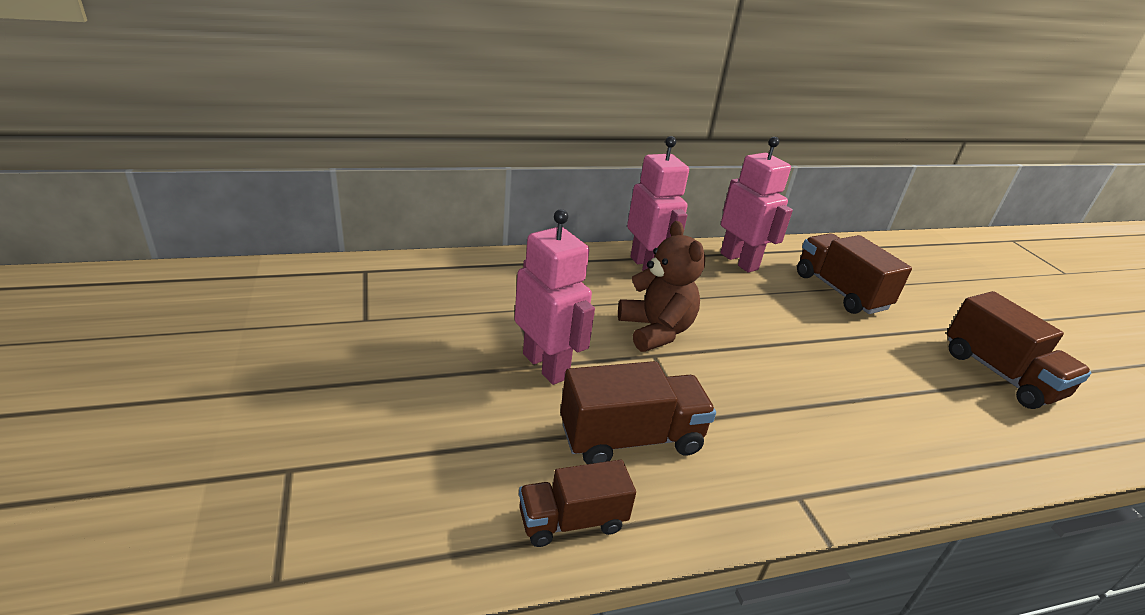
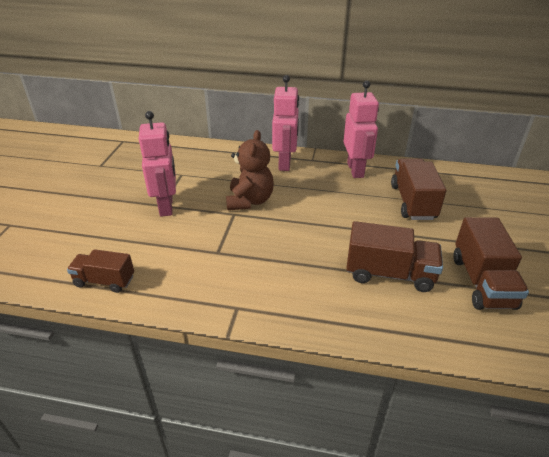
camera: 30 degrees right, 5 degrees up
(630, 438) = (173, 252): brown truck -> brown truck (389, 274)

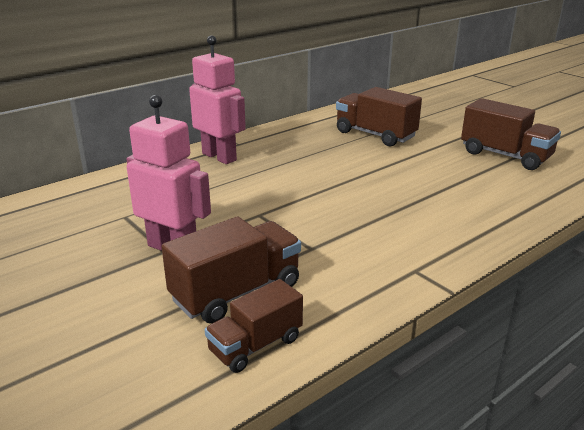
camera: 50 degrees left, 10 degrees down
(250, 201) = (251, 198): brown teddy bear -> none
(355, 170) = (291, 134): pink robot -> none
(389, 274) = (455, 182): brown truck -> brown truck (236, 292)

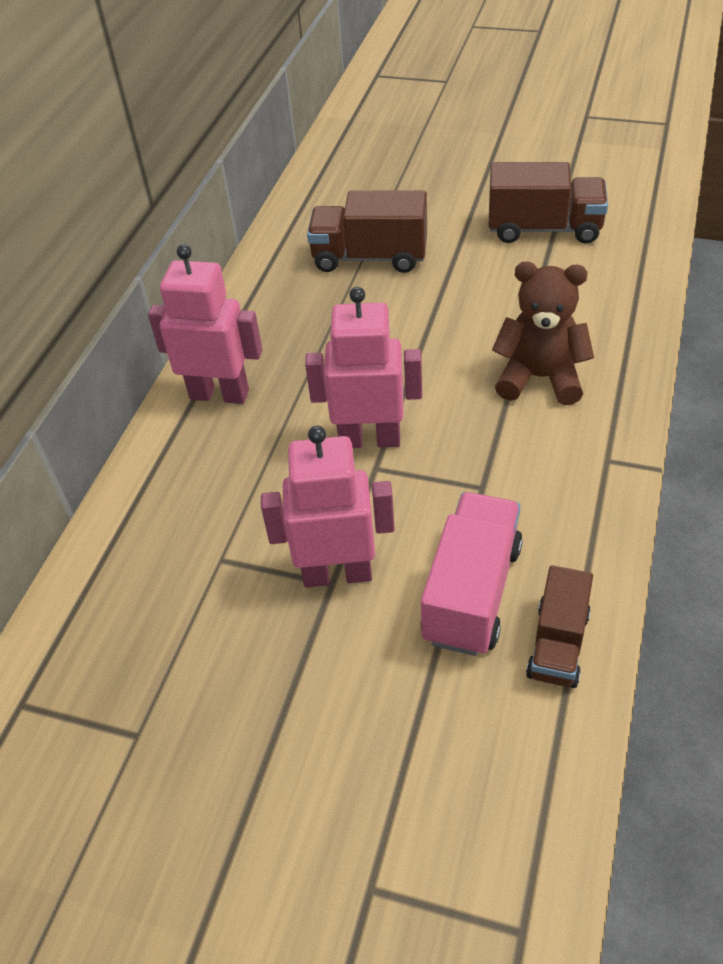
camera: 30 degrees left, 20 degrees up
(236, 292) = (472, 593): brown truck -> pink truck
(273, 202) = (369, 439): none -> pink robot
(417, 215) = (540, 378): none -> brown teddy bear

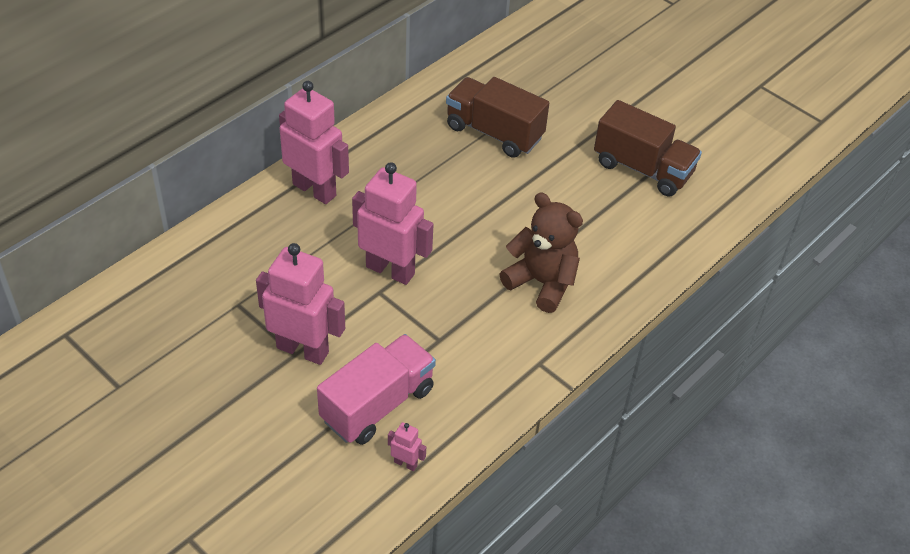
camera: 20 degrees right, 0 degrees up
(558, 644) = (405, 463): brown truck -> pink robot

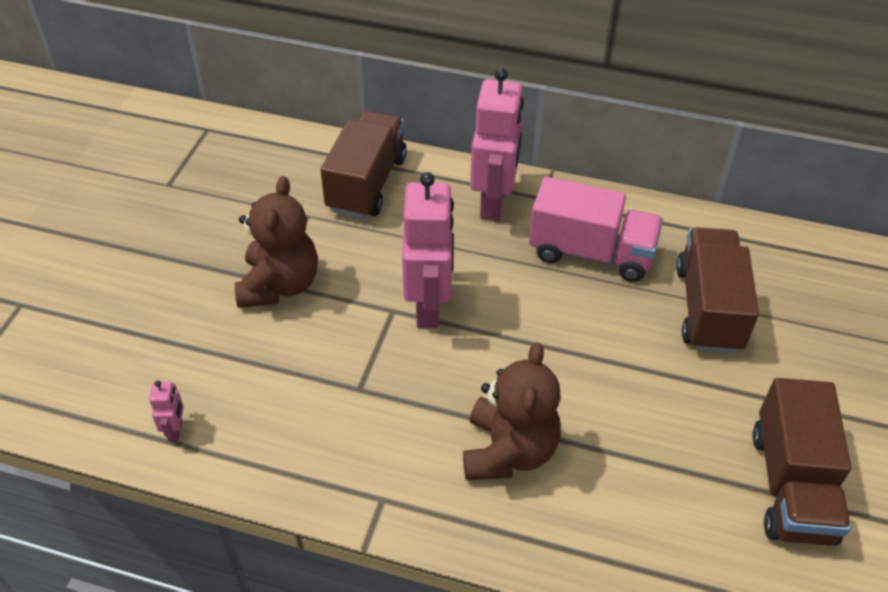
camera: 65 degrees right, 0 degrees up
(231, 253) = (367, 184): none -> brown truck
(303, 349) = (280, 285): pink robot -> brown teddy bear
(377, 404) = (241, 373): pink truck -> pink truck (591, 253)

